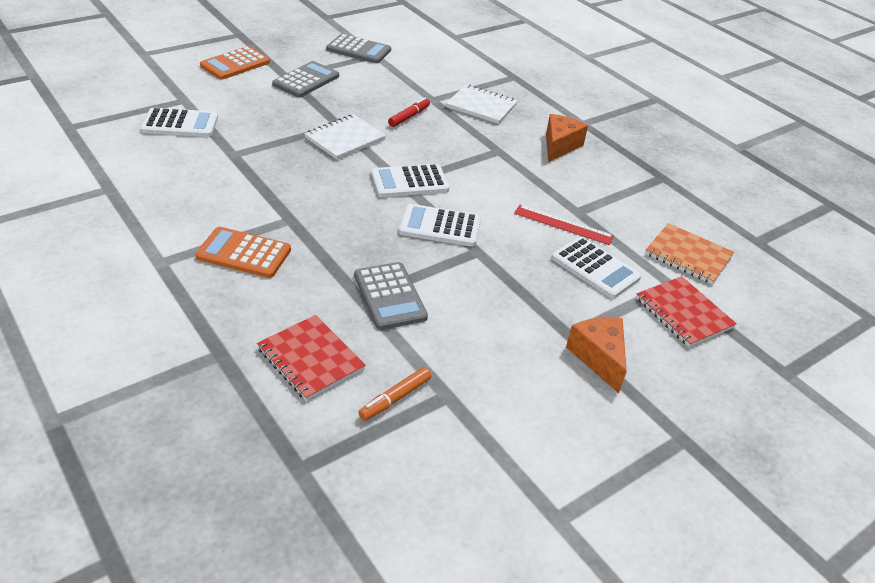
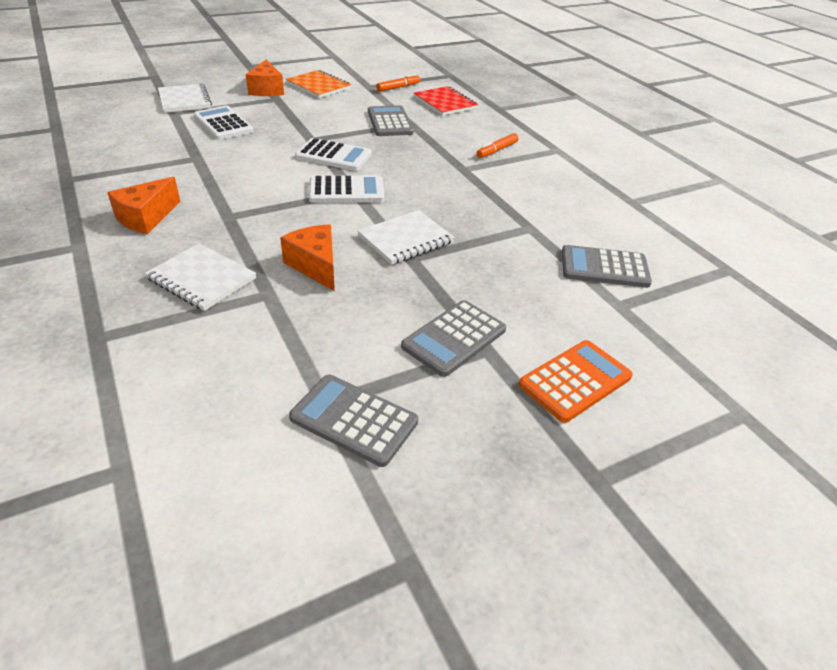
camera: 170 degrees left, 0 degrees up
(180, 124) = (604, 267): white calculator -> grey calculator
(244, 253) = (497, 150): orange calculator -> orange marker
(409, 117) = (315, 266): red marker -> orange cheese
(563, 224) = (221, 150): red ruler -> none
(683, 313) = (184, 100): red notebook -> white notebook
(688, 255) = (135, 125): orange notebook -> orange notebook (318, 86)

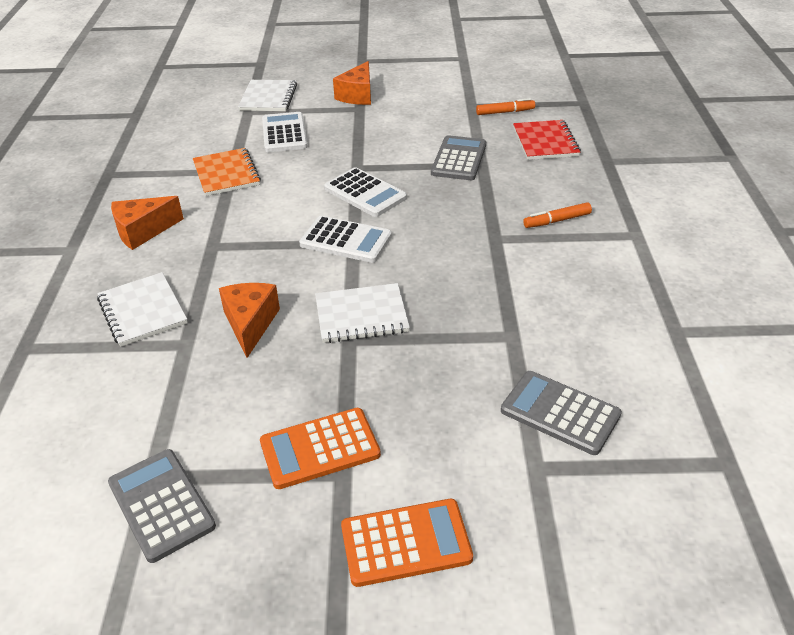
camera: 30 degrees right, 0 degrees up
(318, 86) = (416, 98): orange notebook -> orange notebook (226, 174)
(454, 338) = (320, 448): grey calculator -> orange calculator

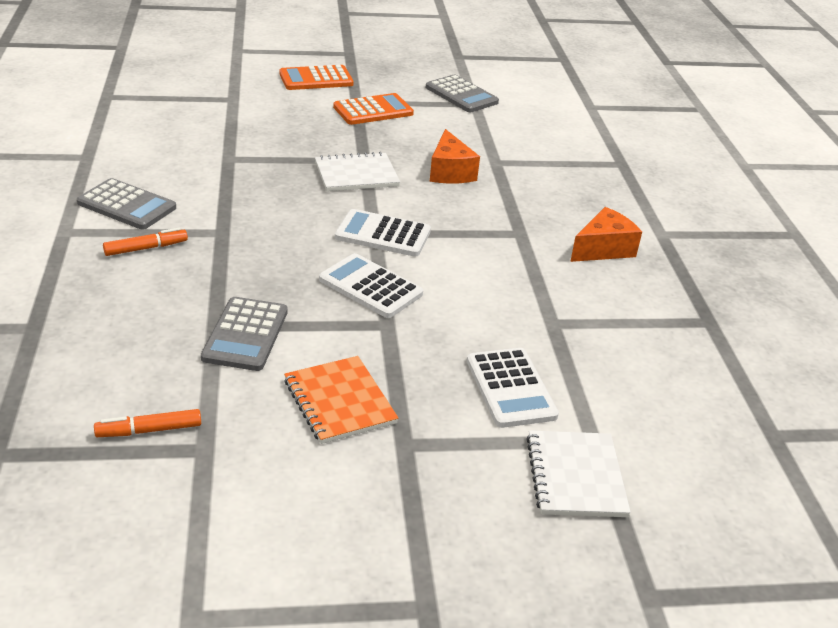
camera: 170 degrees right, 5 degrees down
(142, 311) = (547, 183): white notebook -> none
(226, 174) = (556, 318): orange notebook -> orange notebook (339, 402)
(357, 95) = (414, 481): orange cheese -> none
(545, 142) = (108, 363): red notebook -> none
(560, 413) = (207, 119): grey calculator -> grey calculator (127, 205)

